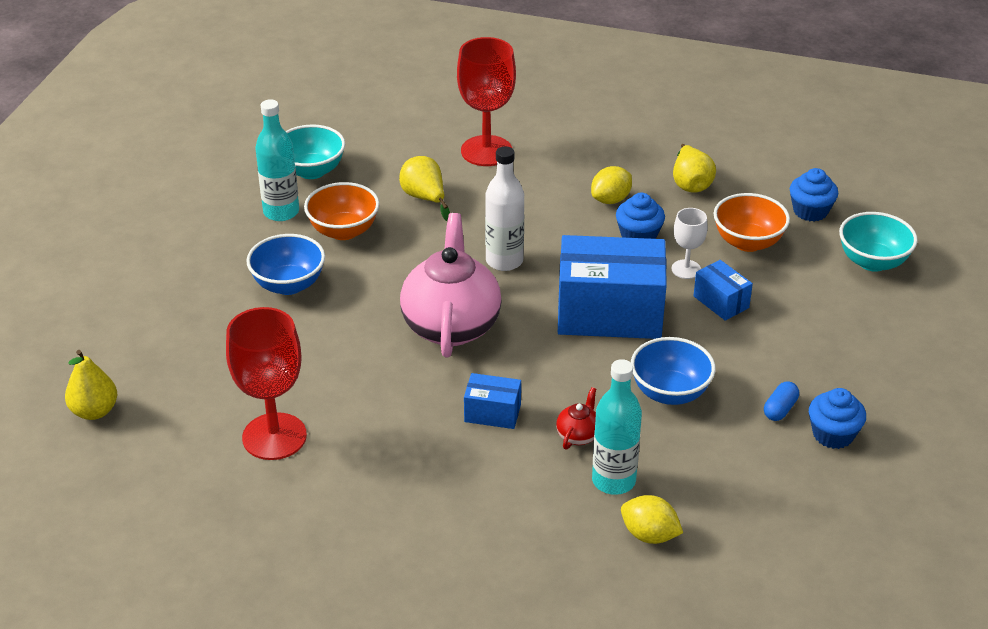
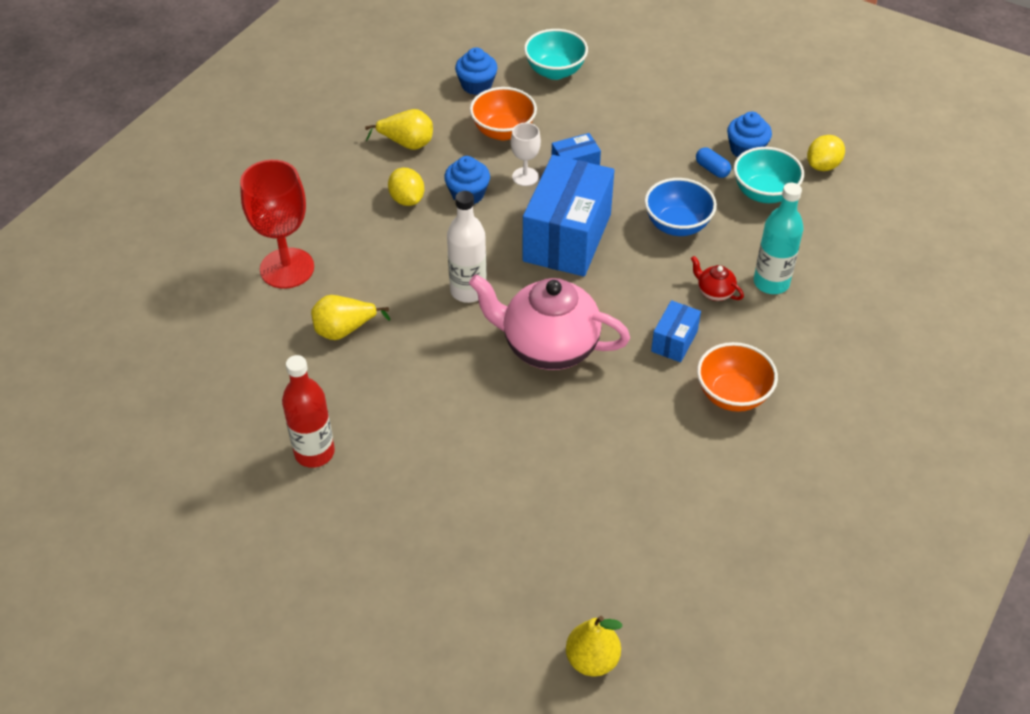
camera: 75 degrees left, 10 degrees up
(274, 436) = (667, 505): red goblet -> none
(281, 212) = (314, 452): turquoise bottle -> red bottle
(288, 285) = (442, 463): blue bowl -> none
(311, 171) = (251, 415): turquoise bowl -> turquoise bowl (764, 193)
(343, 231) = (371, 404): orange bowl -> orange bowl (732, 395)
(649, 535) = (833, 276): yellow lemon -> yellow lemon (823, 165)

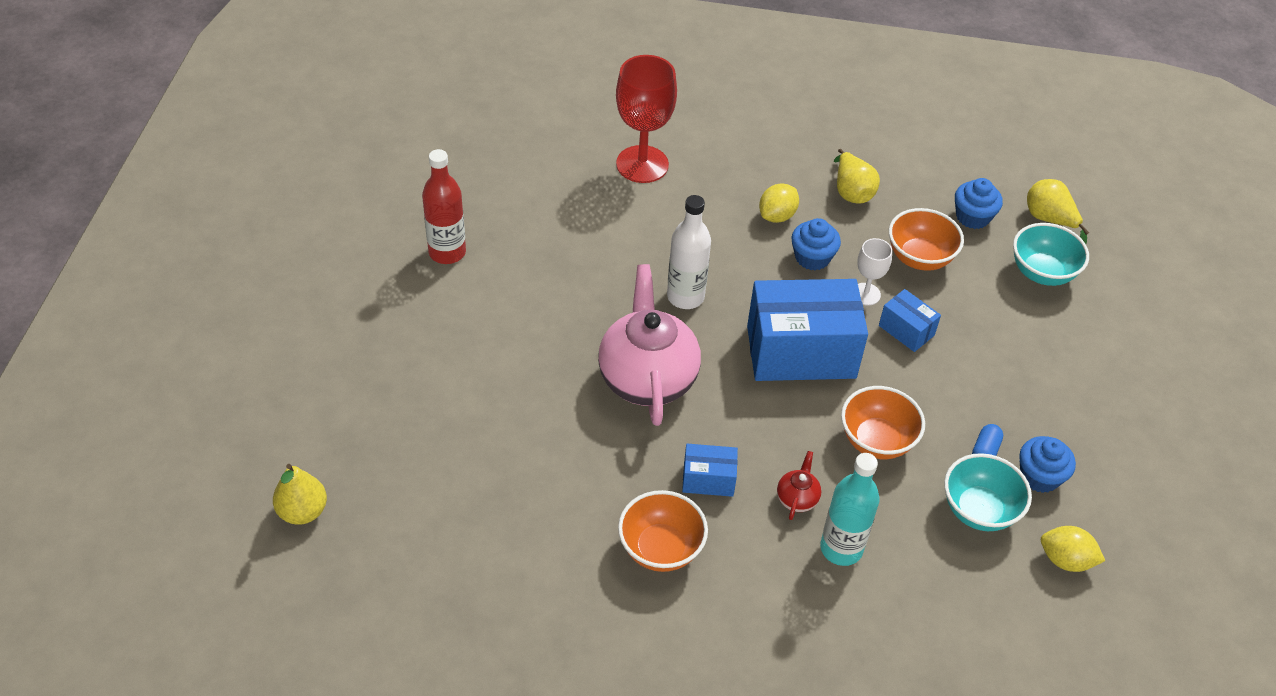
camera: 65 degrees right, 0 degrees up
(344, 330) = (591, 226): yellow pear -> yellow pear (1049, 220)
(677, 225) = (876, 441): blue bowl -> orange bowl

